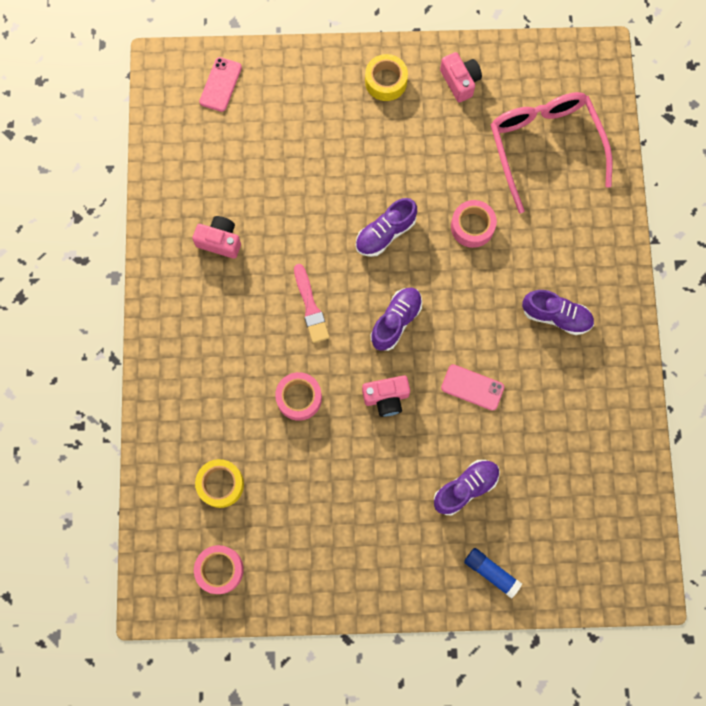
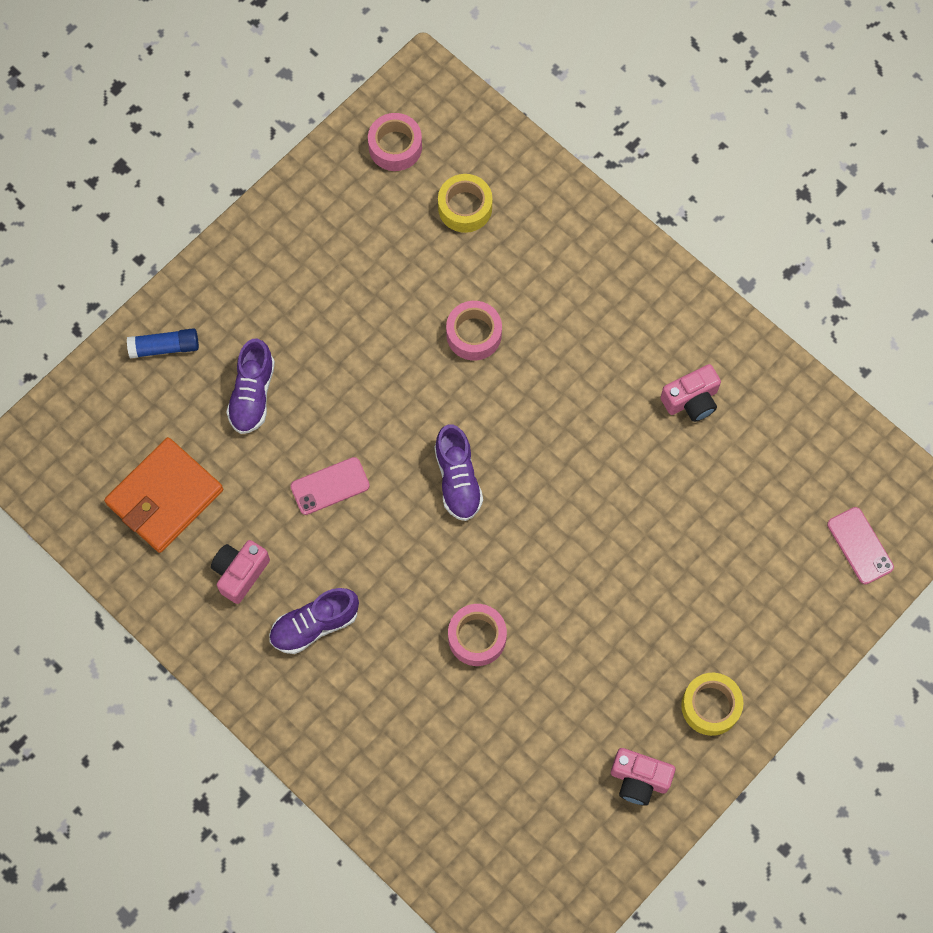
camera: 135 degrees right, 5 degrees down
(310, 307) = (547, 420): pink brush -> none
(385, 233) = (551, 551): purple shoe -> none
(386, 398) = (398, 405): pink camera -> pink camera (240, 573)
(544, 146) = (488, 791): pink glasses -> none
(576, 473) = (165, 497): none -> orange wallet

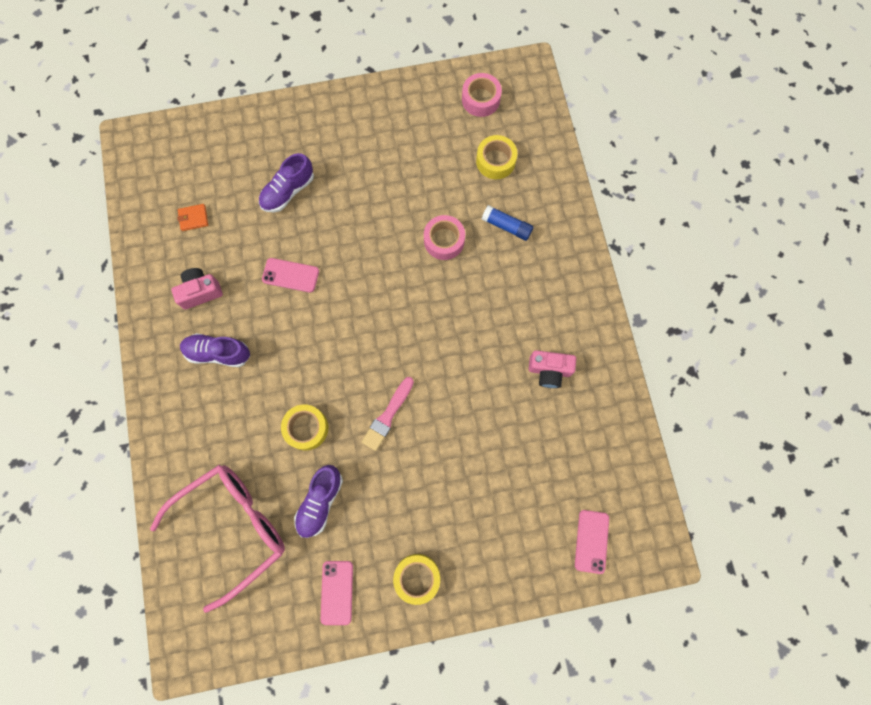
camera: 35 degrees right, 5 degrees up
(164, 347) = (260, 132): blue glue stick -> blue glue stick (506, 226)
(165, 497) = (193, 218): orange wallet -> orange wallet, size x0.42
(457, 480) = (368, 322): purple shoe -> purple shoe (320, 502)
(477, 637) = (306, 428): pink tape -> yellow tape
(478, 792) = (234, 527): none -> pink glasses
(555, 564) = (387, 416): none -> pink brush
(639, 779) = (337, 592): pink camera -> pink phone

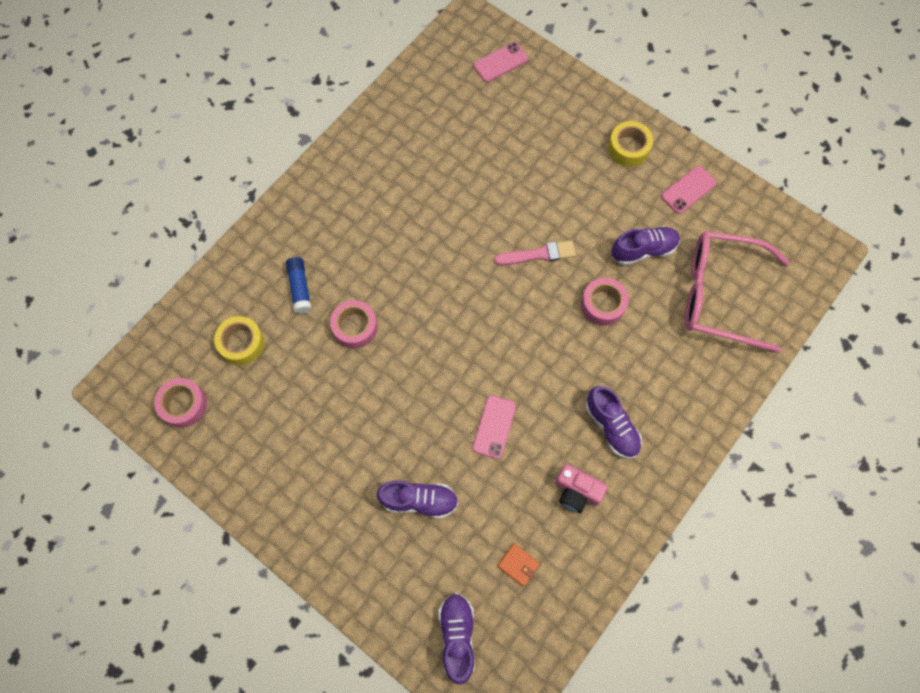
camera: 130 degrees left, 5 degrees down
(190, 152) = (457, 636): none -> purple shoe
(290, 275) = (494, 427): pink phone -> pink phone turned 45 degrees clockwise
(306, 428) = (603, 305): yellow tape -> pink tape
(549, 371) = (400, 170): pink camera -> none

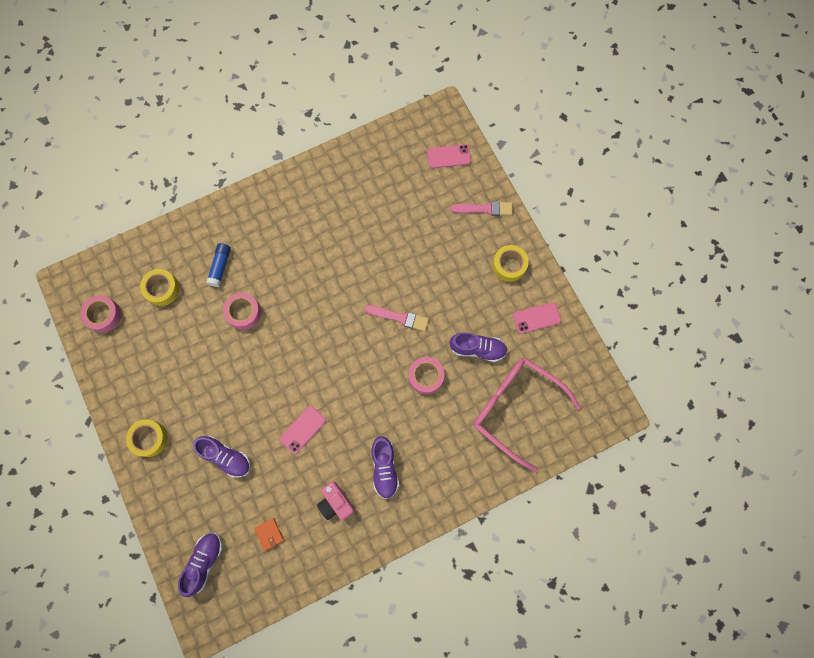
camera: 25 degrees right, 5 degrees up
(314, 522) = (149, 438): none -> yellow tape
(569, 101) = (484, 209): none -> pink brush

